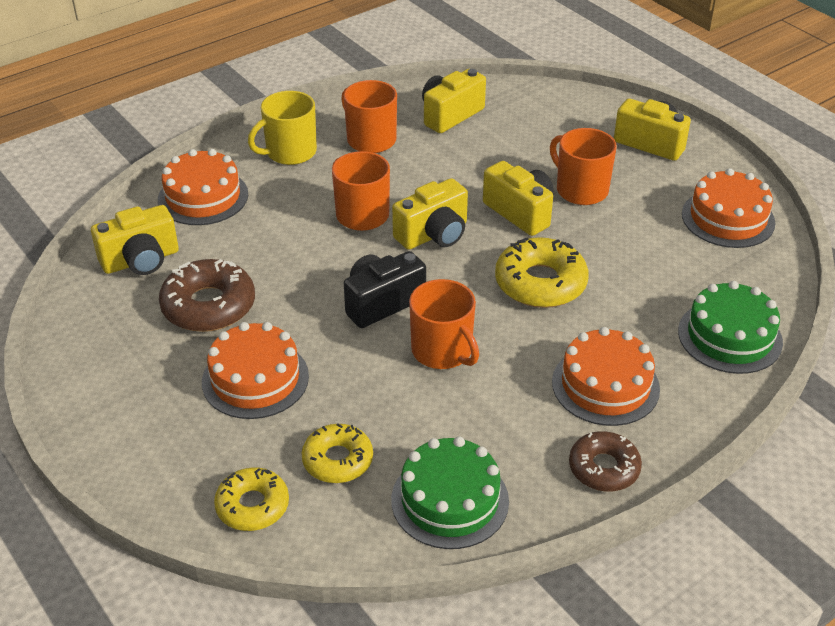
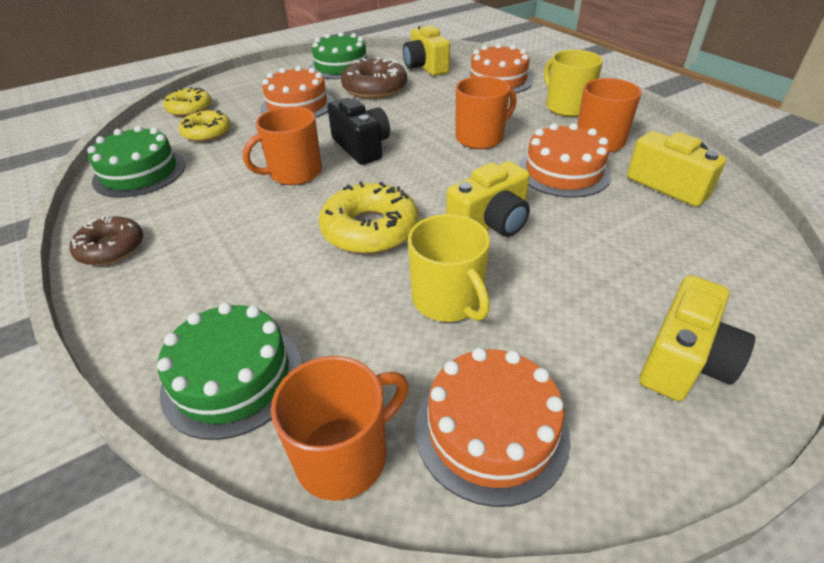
camera: 95 degrees right, 0 degrees up
(112, 350) = (341, 66): none -> green cake
(433, 234) = (452, 171): yellow camera -> none
(580, 190) = (542, 273): orange mug -> orange mug (344, 455)
(605, 385) = (208, 259): orange cake -> orange cake (563, 172)
(622, 235) = (448, 300): none -> yellow mug

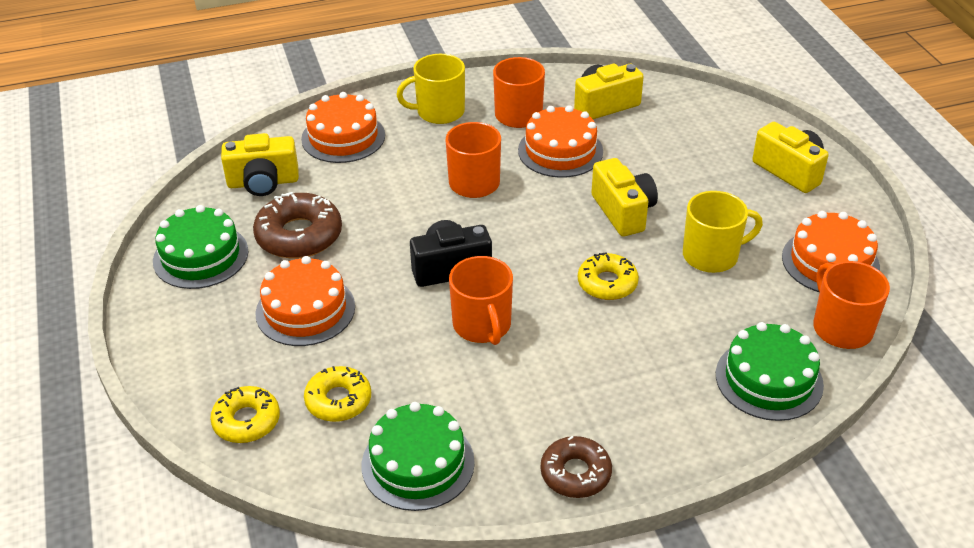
camera: 75 degrees left, 0 degrees up
(370, 229) = (607, 283): yellow donut -> yellow donut, size x0.66

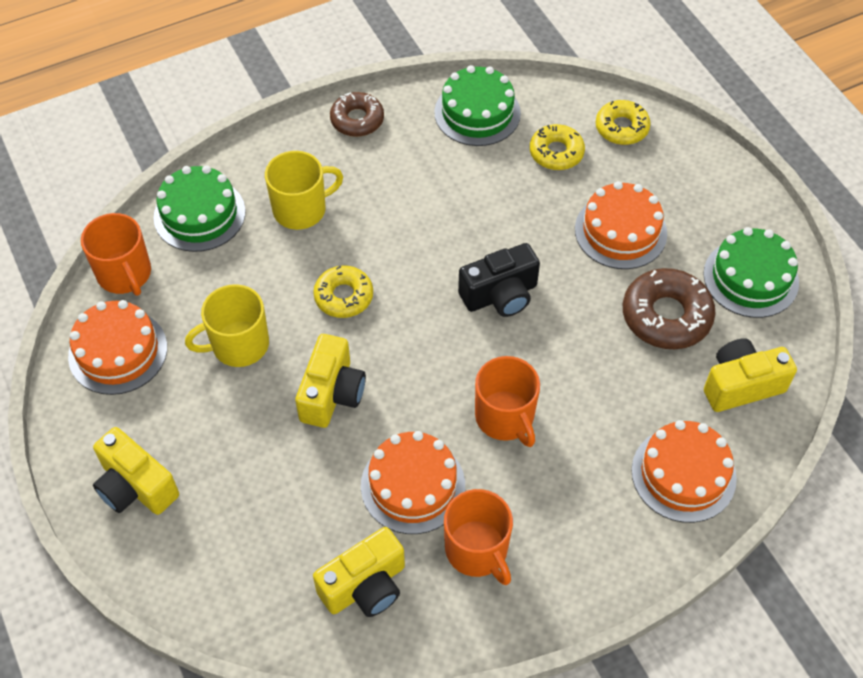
camera: 170 degrees right, 15 degrees up
(439, 112) = (580, 541): yellow mug -> yellow mug (301, 209)
(482, 325) = (454, 235): orange mug -> none
(623, 212) = (332, 394): yellow camera -> yellow camera turned 135 degrees counterclockwise

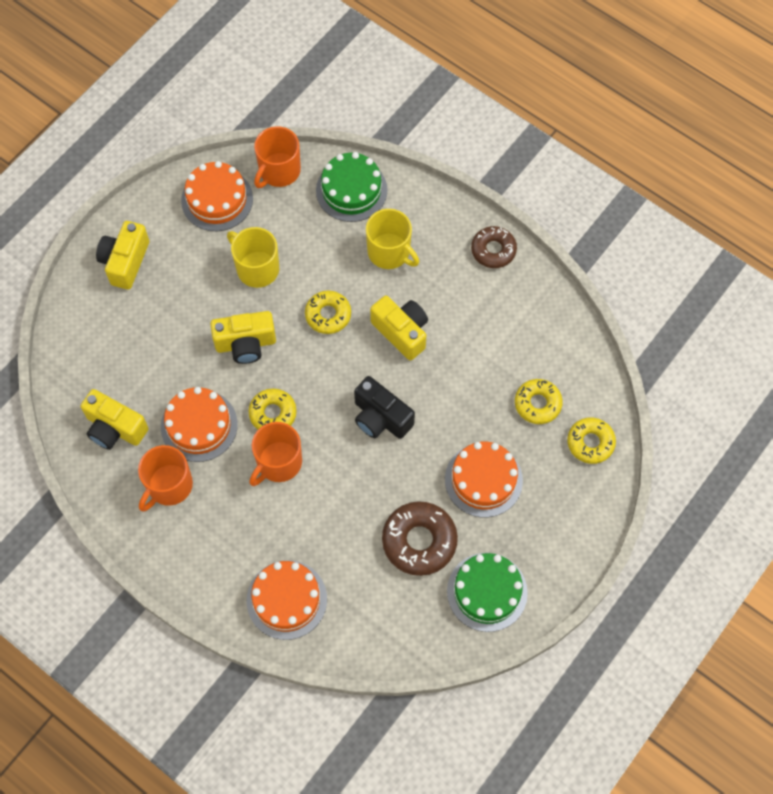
camera: 65 degrees right, 10 degrees up
(439, 399) = (273, 413): none -> yellow donut
(477, 113) = (547, 330): green cake -> none
(741, 385) = (382, 616): yellow camera -> yellow camera (401, 332)

